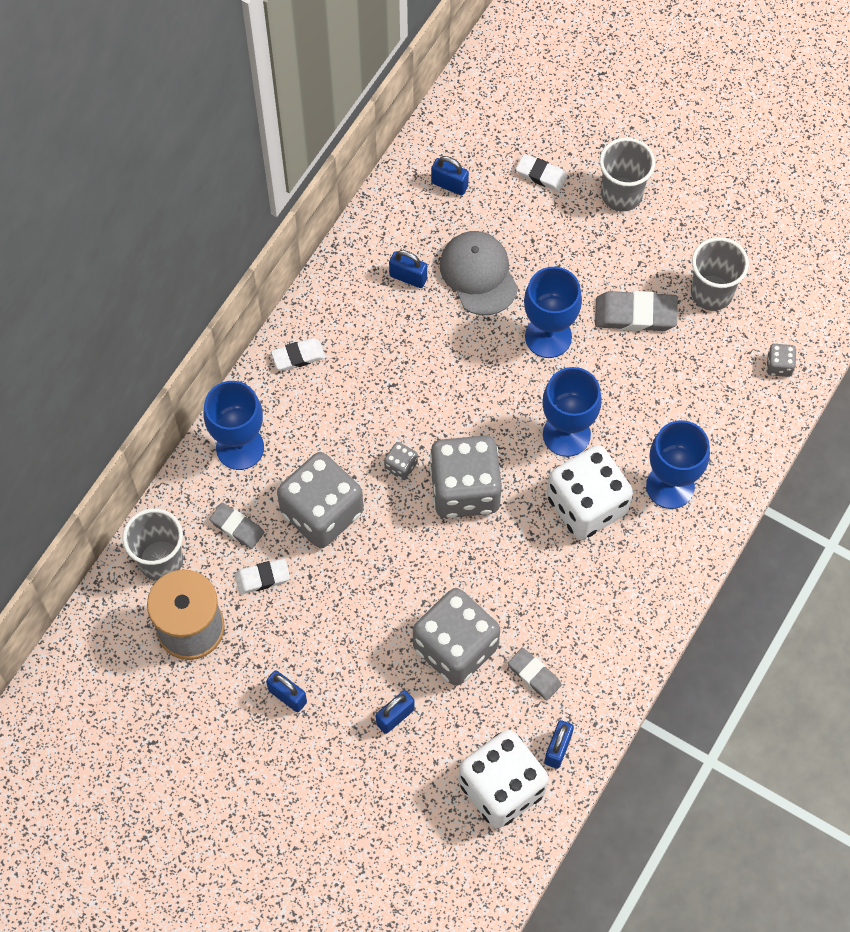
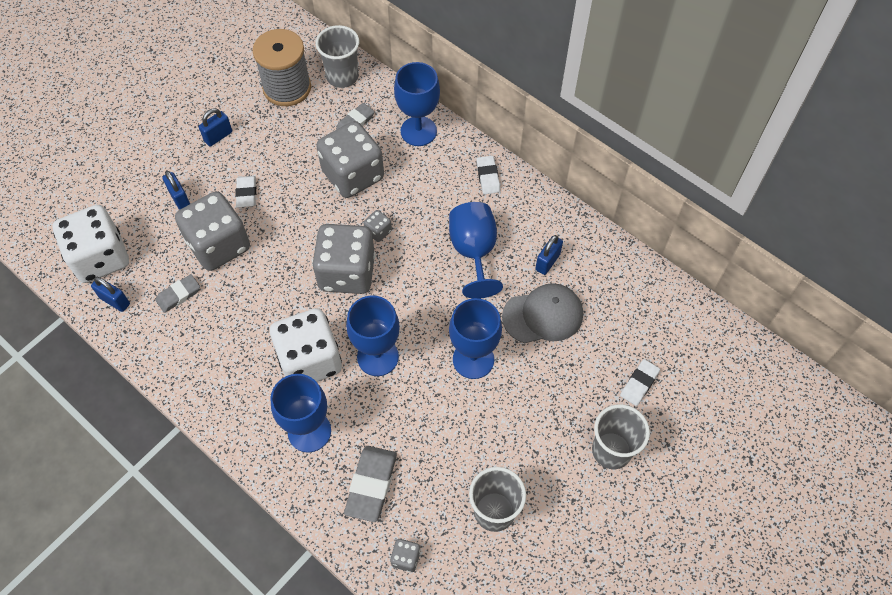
camera: 100 degrees right, 5 degrees down
(262, 578) = (312, 132): white eraser -> white eraser (246, 193)
(409, 356) = (474, 252): none -> blue goblet
(449, 185) = (635, 307): blue padlock -> none
(635, 314) = (483, 437): grey eraser -> grey eraser (371, 485)

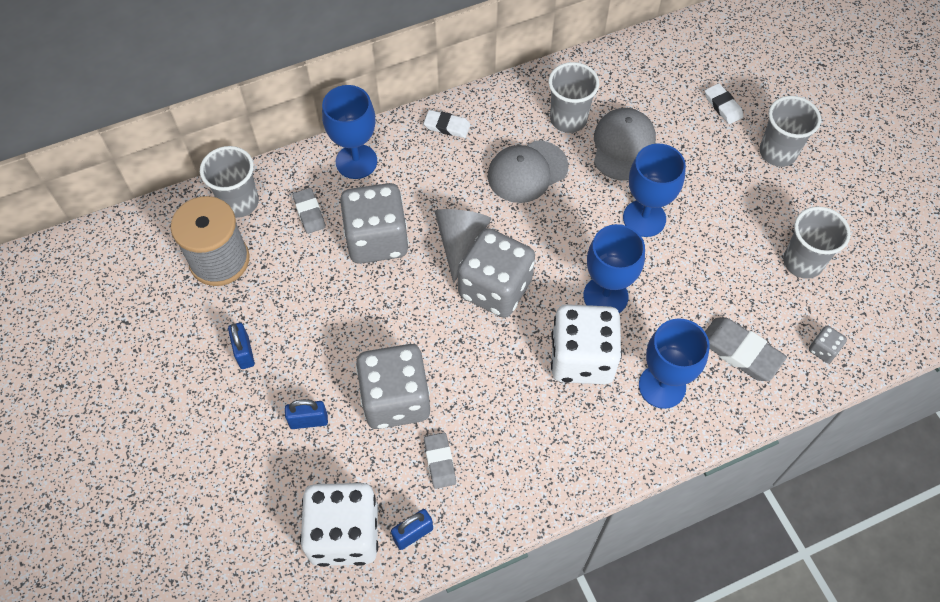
camera: 65 degrees left, 0 degrees up
(246, 193) = (341, 349): white eraser -> none
(378, 231) = (460, 242): grey dice -> grey cone
(474, 252) = (527, 172): blue goblet -> grey cap
(547, 262) = (568, 119): blue padlock -> grey cup

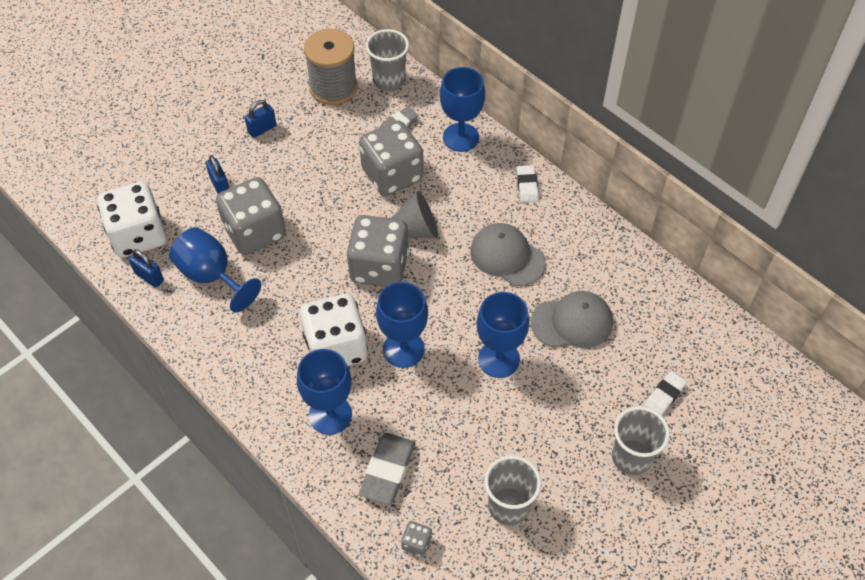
camera: 70 degrees right, 5 degrees down
(439, 462) = (211, 276): grey eraser -> blue goblet
(568, 119) = (580, 271): grey cup -> none

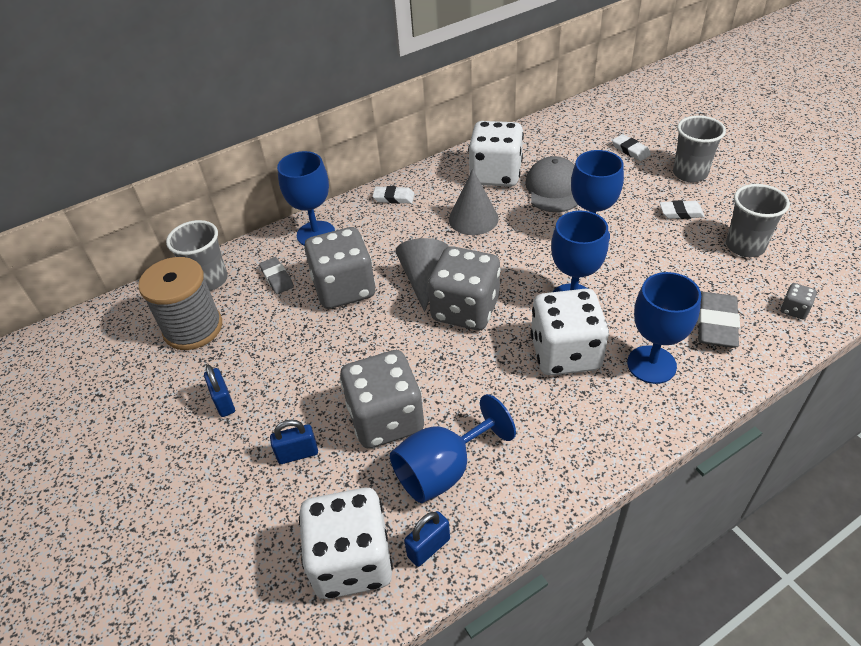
camera: 75 degrees left, 10 degrees down
(388, 470) = (716, 324): grey eraser -> grey eraser turned 75 degrees clockwise
(507, 256) = (473, 218): grey cap -> grey cone
(555, 445) = (681, 212): none -> white eraser
(585, 267) = (495, 175): none -> white dice

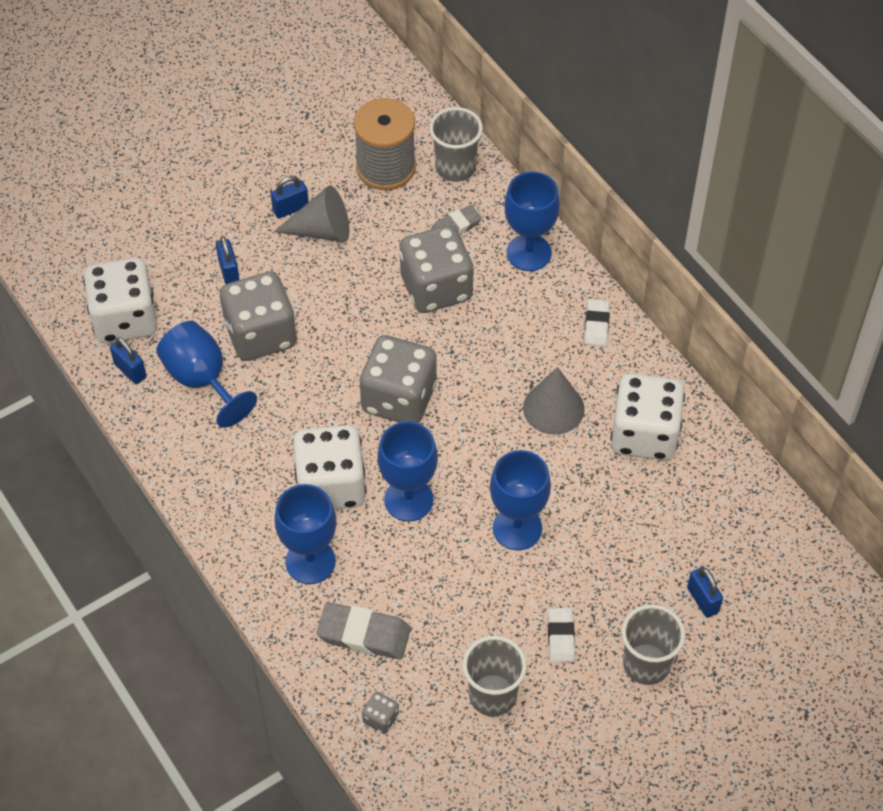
camera: 85 degrees right, 10 degrees up
(424, 279) = (448, 360): grey cone -> grey cone (321, 230)
(553, 188) = (613, 498): grey cap -> none
(630, 150) = (702, 600): white eraser -> blue padlock

